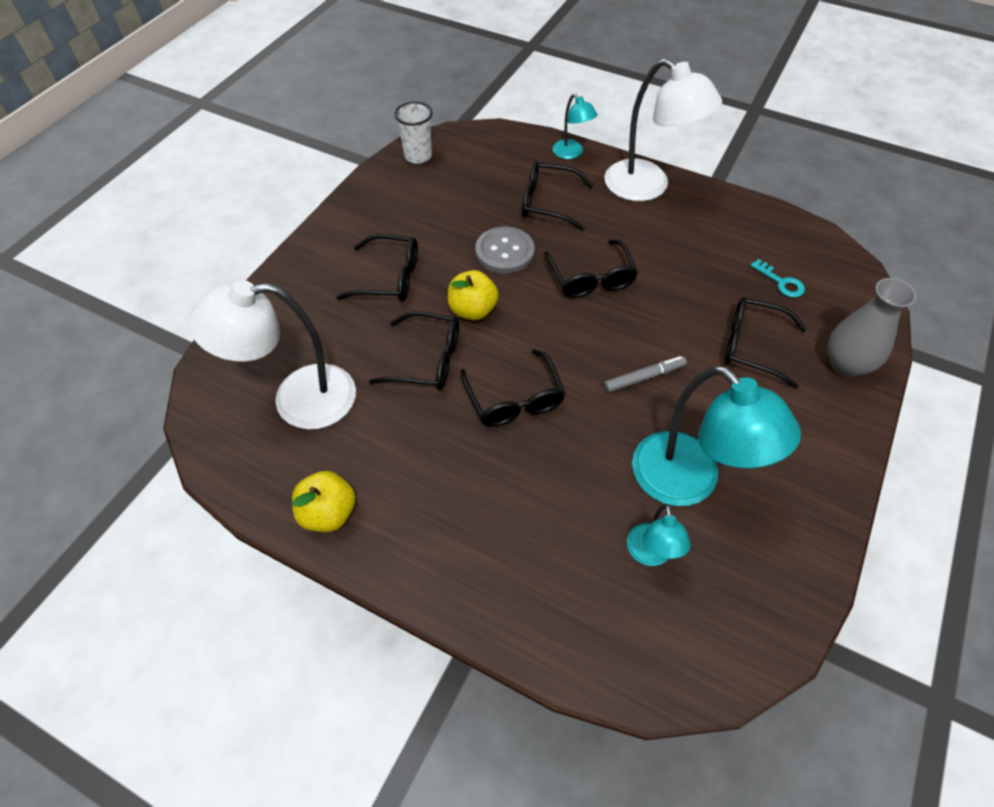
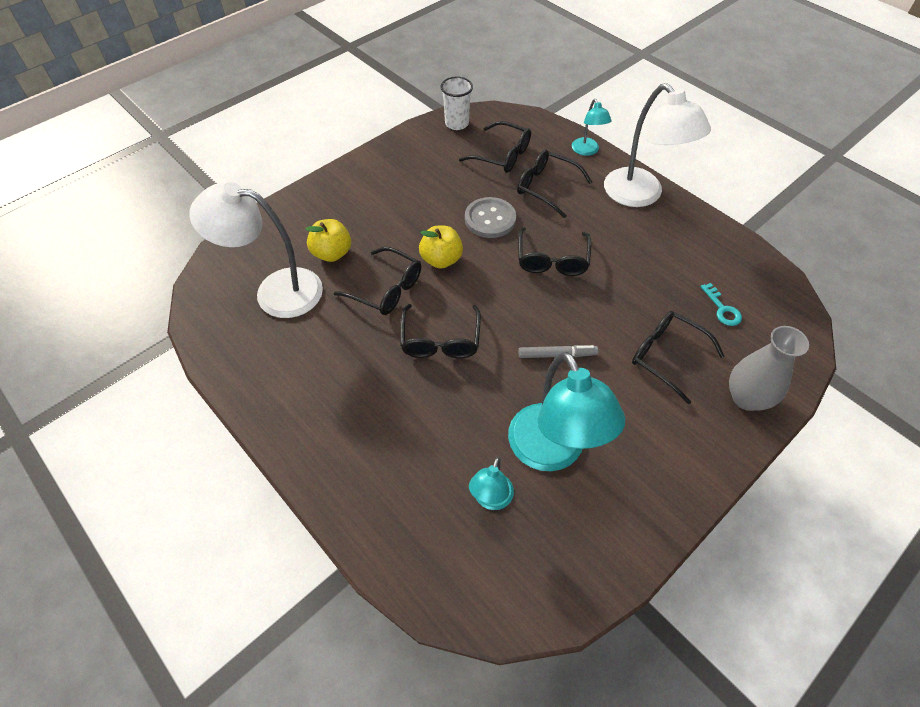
camera: 20 degrees right, 0 degrees up
(328, 513) = (258, 383): yellow apple -> yellow apple (332, 253)
(389, 278) = (388, 216): black glasses -> black glasses (502, 155)

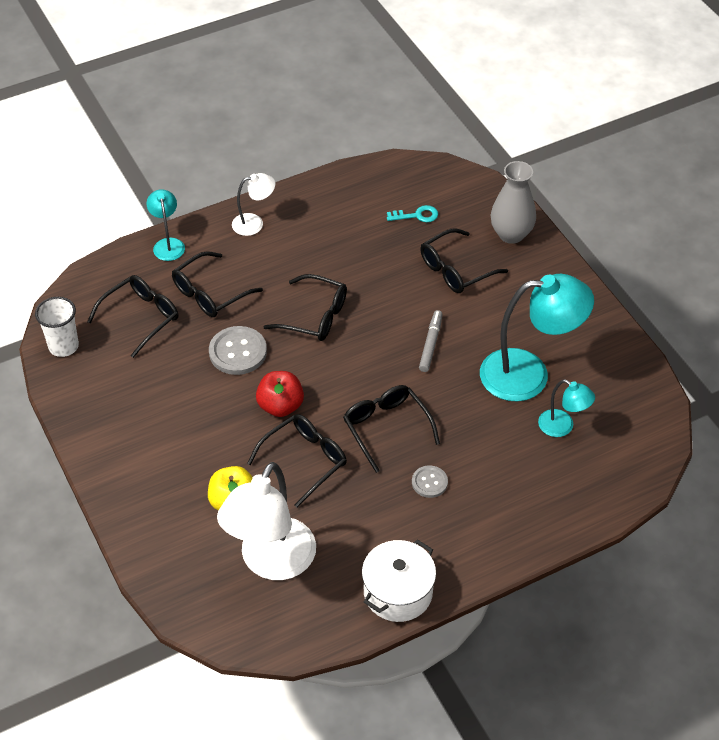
camera: 75 degrees left, 5 degrees down
(255, 388) = (398, 592): none -> white pot
(385, 388) = (429, 482): none -> grey button
(440, 340) = (386, 428): black glasses -> black glasses turned 135 degrees counterclockwise
(441, 259) = (280, 406): yellow apple -> red apple
(587, 151) = (168, 244): turquoise lamp -> turquoise lamp turned 105 degrees counterclockwise
(640, 195) = (254, 223): white lamp -> white lamp, size x0.50

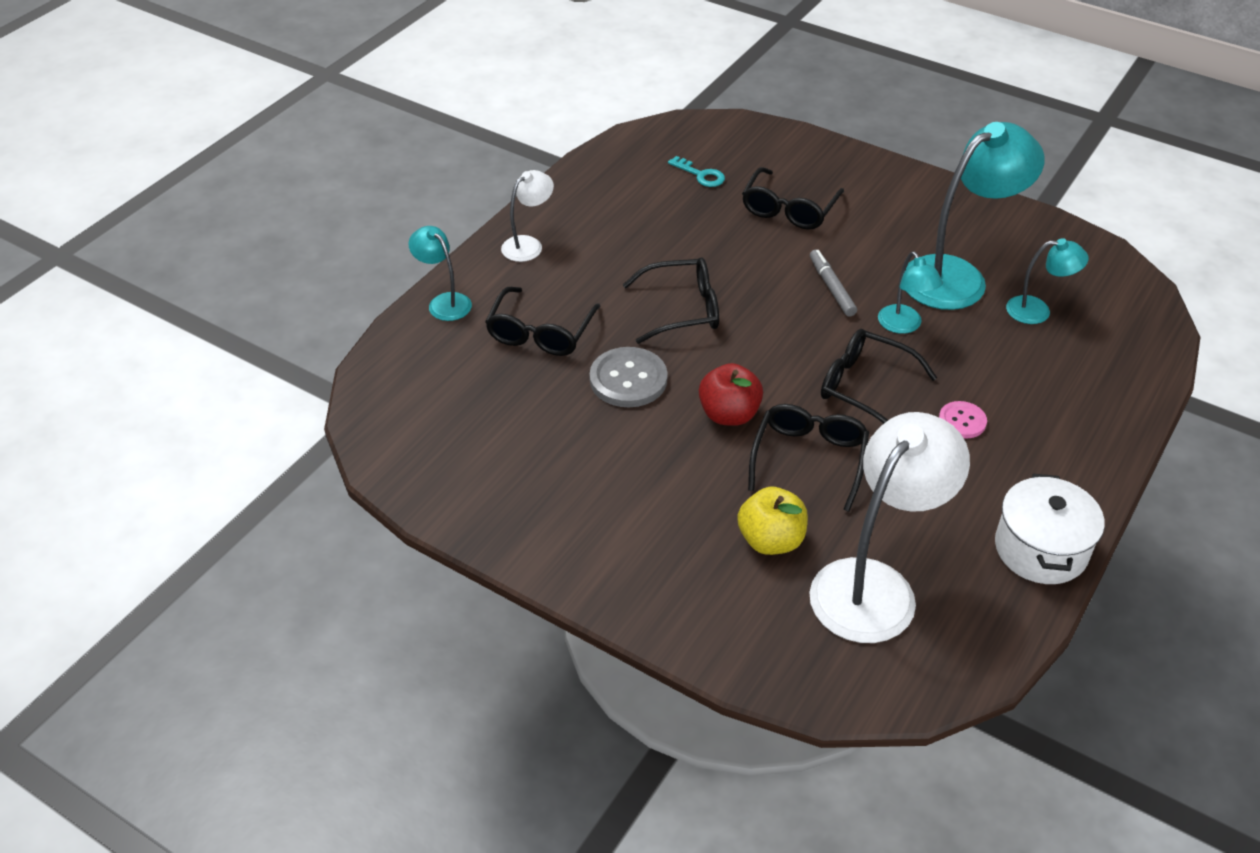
camera: 30 degrees left, 5 degrees down
(63, 346) = (406, 460): white cup -> none
(141, 317) = (479, 390): black glasses -> none
(271, 562) = (875, 585): white lamp -> white lamp turned 135 degrees counterclockwise
(417, 215) = (701, 175): turquoise key -> turquoise key turned 75 degrees clockwise
(429, 482) = (962, 421): grey button -> pink button
(455, 395) = (904, 326): none -> turquoise lamp
(511, 234) = (813, 158): grey vase -> none

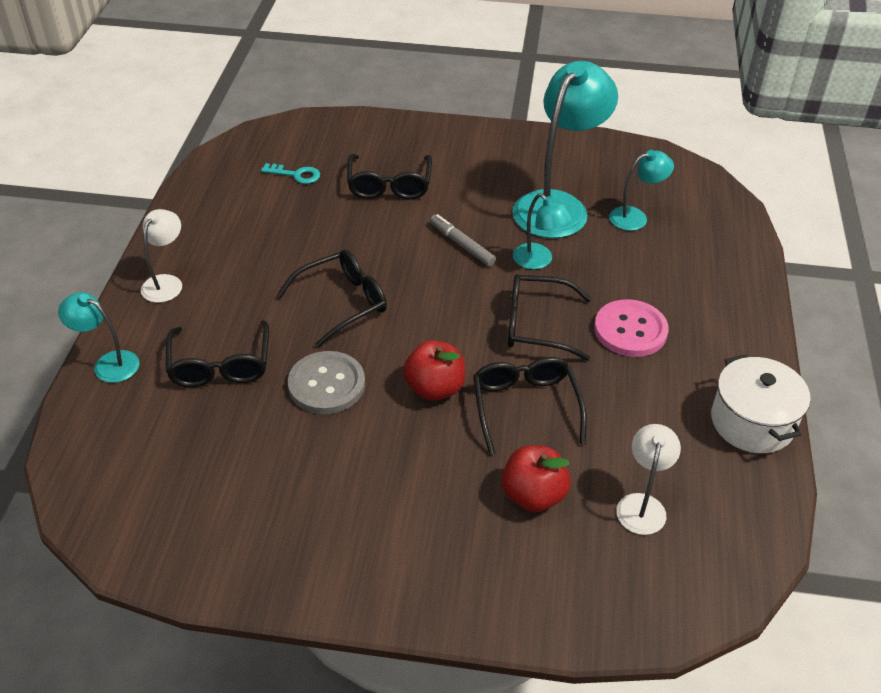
camera: 25 degrees left, 0 degrees up
(771, 540) = (533, 495): yellow apple -> red apple
(875, 585) = (642, 505): white lamp -> white lamp, size x0.50
(962, 421) = (630, 330): pink button -> pink button, size x1.71

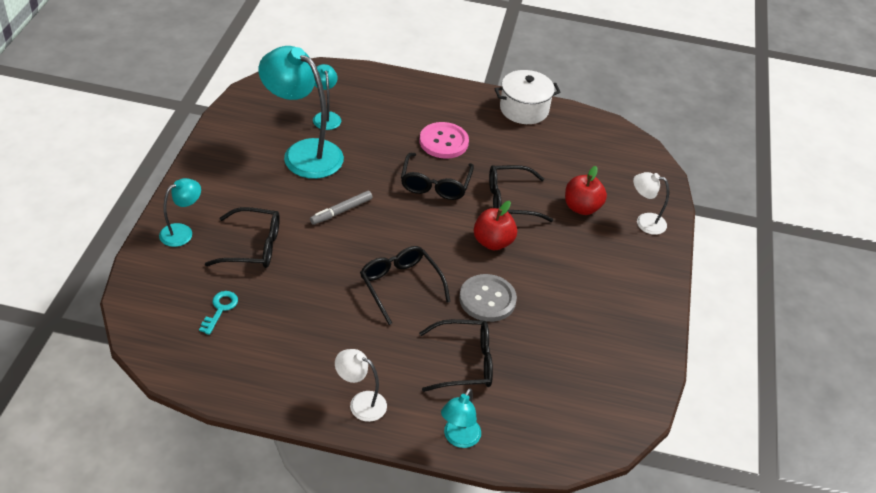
camera: 90 degrees left, 0 degrees up
(539, 261) = (367, 173): turquoise lamp -> turquoise lamp (182, 232)
(642, 505) = (586, 164): white lamp -> white lamp (644, 222)

